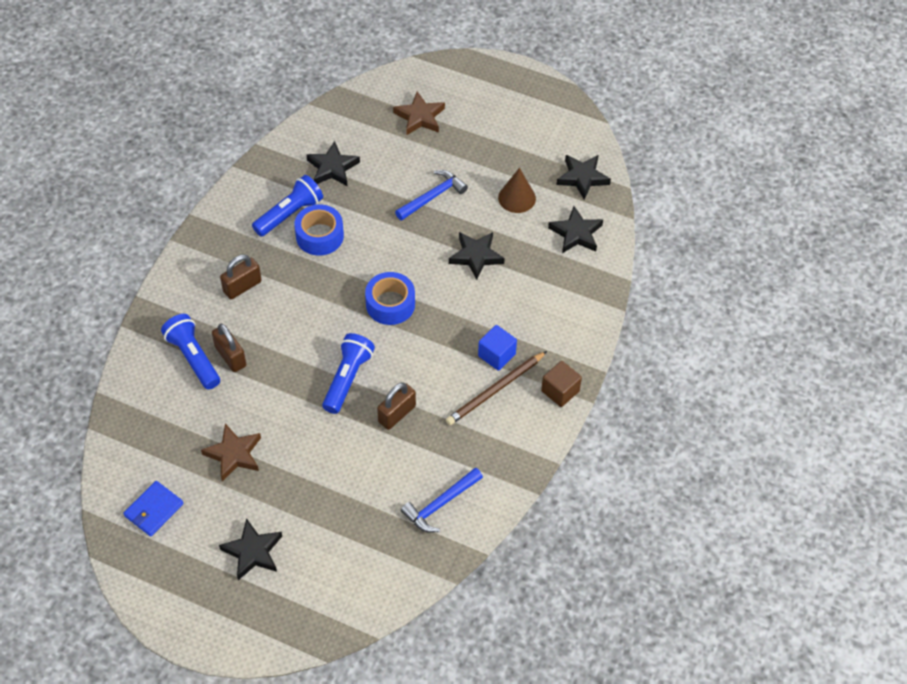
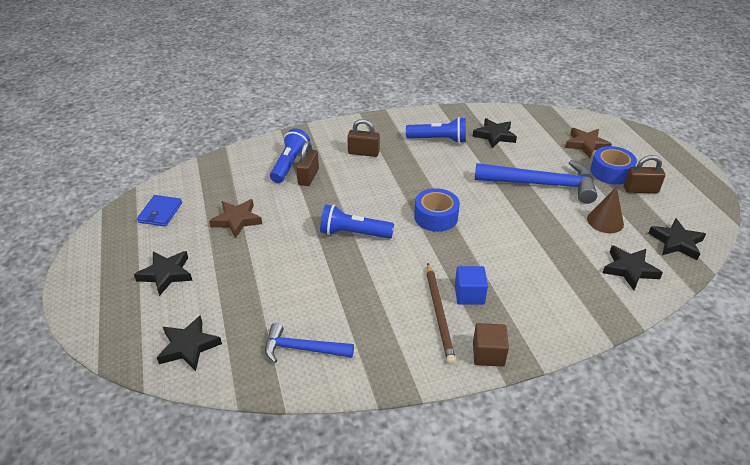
camera: 50 degrees right, 15 degrees down
(154, 510) = (160, 212): blue wallet -> blue wallet turned 75 degrees counterclockwise
(319, 236) = (441, 159): blue tape -> blue tape (611, 172)
(347, 378) = (353, 233): blue flashlight -> blue flashlight turned 150 degrees counterclockwise
(397, 414) = (354, 274): brown padlock -> brown padlock (640, 190)
(432, 197) = (542, 184): blue hammer -> blue hammer, size x1.74
(476, 256) = (530, 232): black star -> black star (189, 346)
(495, 390) = (439, 314): brown pencil -> brown pencil turned 105 degrees counterclockwise

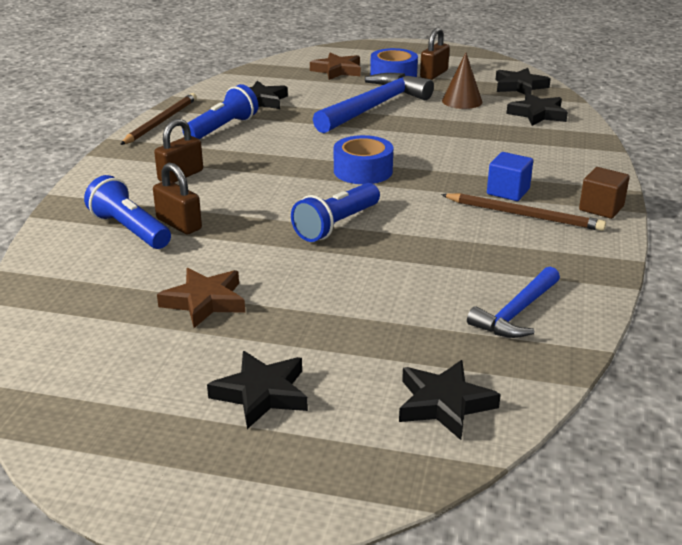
camera: 60 degrees left, 10 degrees down
(160, 212) = (93, 369): blue wallet -> none
(424, 115) = (161, 122): none -> brown pencil

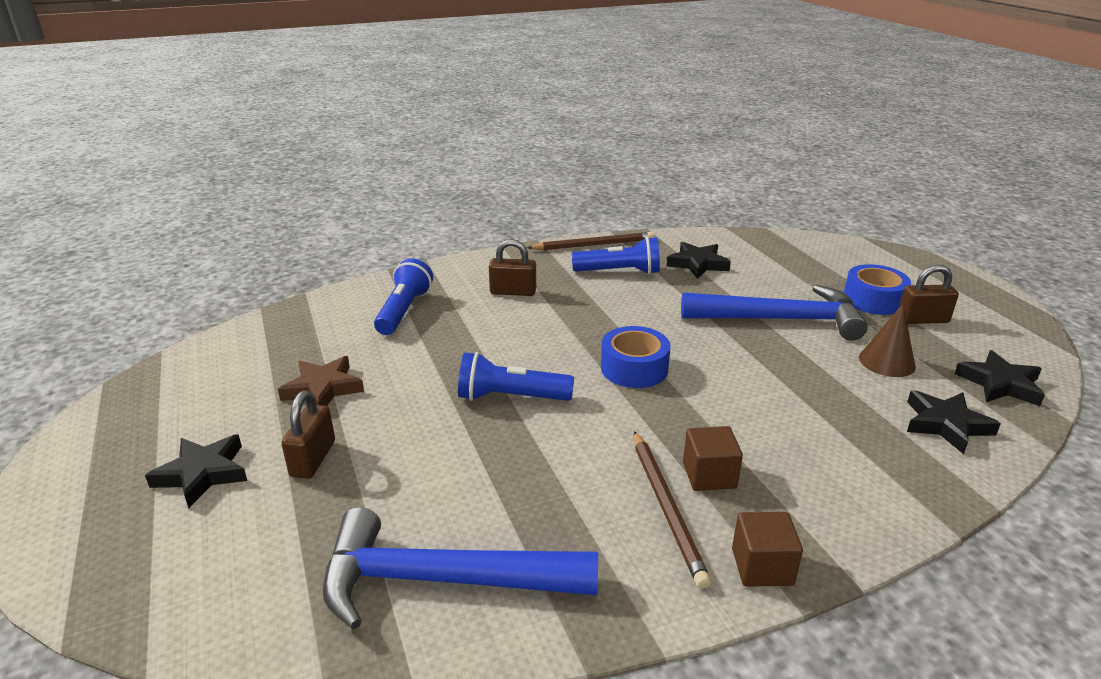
camera: 55 degrees right, 0 degrees up
(179, 224) = (433, 325): brown padlock -> brown padlock (313, 459)
(337, 70) = (828, 269): brown star -> none
(444, 404) = (236, 589): black star -> none
(508, 191) = (709, 475): blue cube -> brown cube
(516, 312) = (442, 580): blue hammer -> blue hammer, size x1.74

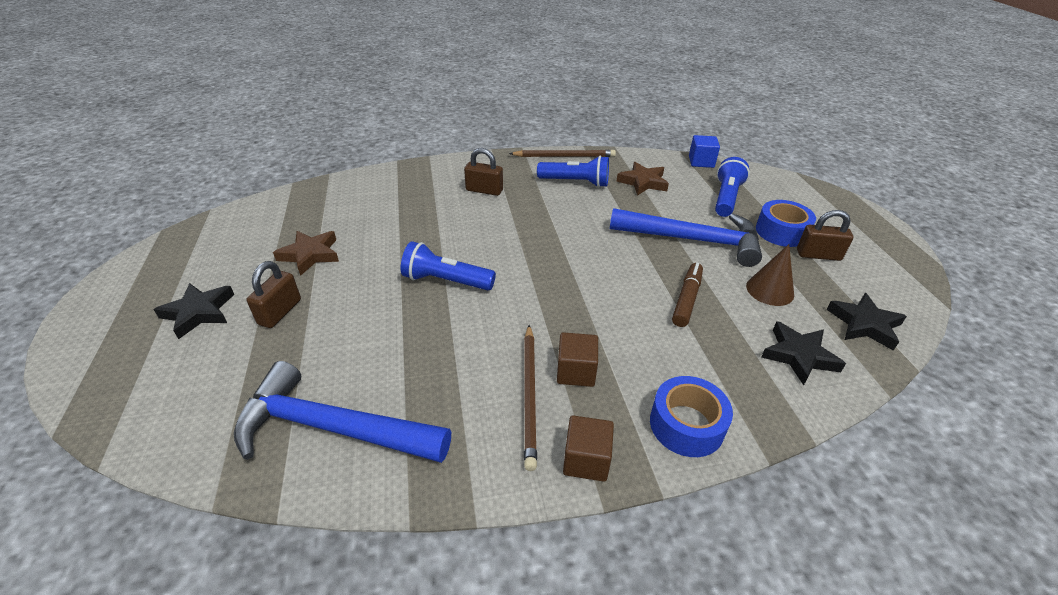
camera: 10 degrees right, 10 degrees up
(404, 311) = (395, 197): blue flashlight -> blue flashlight (726, 198)
(634, 368) = (553, 269): blue tape -> blue tape (686, 425)
(697, 264) = (643, 182): black star -> brown star
(754, 236) = (701, 162): none -> blue cube
(800, 382) = (686, 299): none -> brown marker

